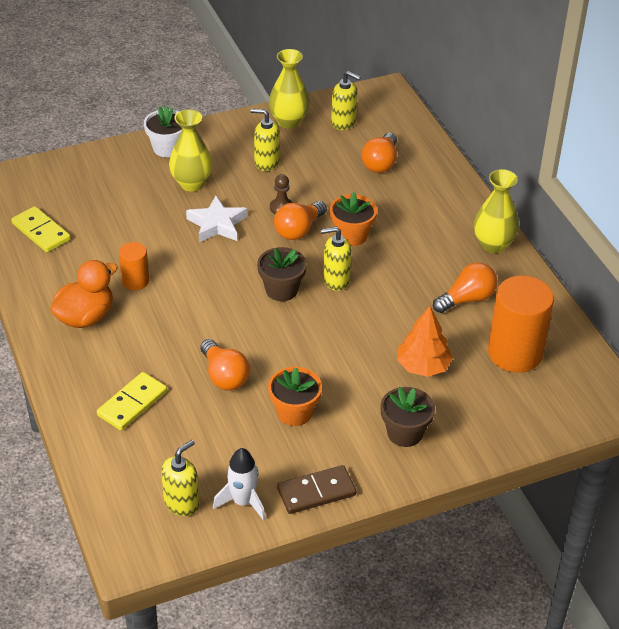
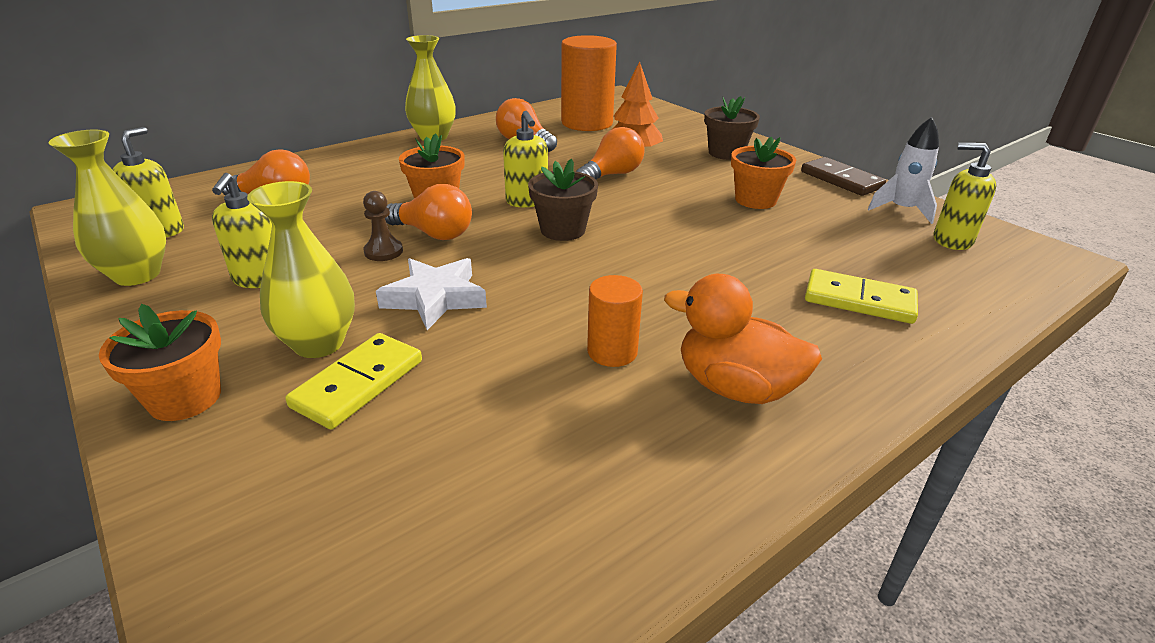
camera: 105 degrees left, 10 degrees down
(41, 232) = (520, 534): yellow domino -> yellow domino (358, 384)
(167, 148) = (185, 398): white flower pot -> orange flower pot
(224, 376) = (744, 245): orange light bulb -> orange light bulb (612, 175)

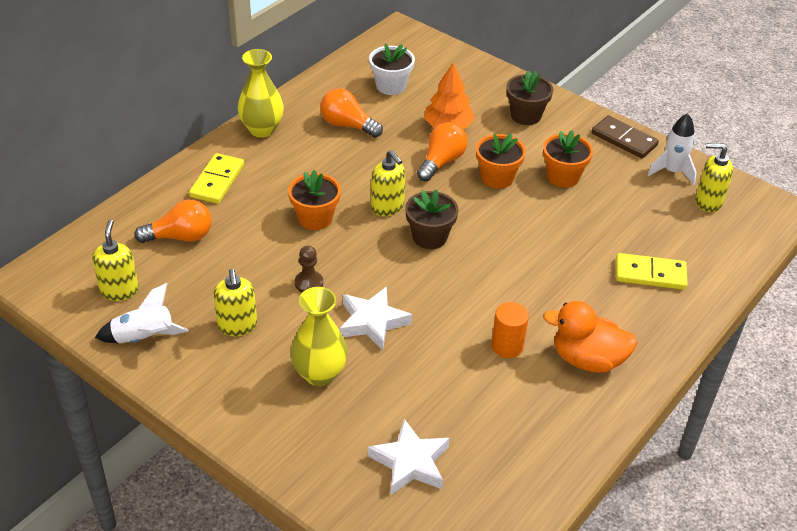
camera: 15 degrees left, 10 degrees up
(137, 275) = (144, 338): yellow vase -> white rocket
(185, 398) = (267, 429): orange flower pot -> orange flower pot (497, 178)
(358, 384) = (365, 399): yellow domino -> yellow domino (217, 181)
(364, 488) = (410, 462): none -> white star
(433, 233) = (335, 257): orange light bulb -> none
(587, 123) = (391, 86): orange cylinder -> white flower pot

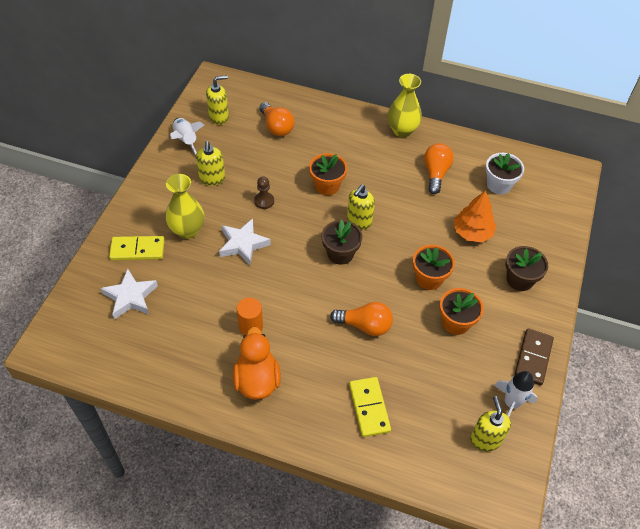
camera: 70 degrees right, 10 degrees up
(217, 181) = (337, 126): yellow domino -> yellow domino (137, 250)
(237, 326) = (212, 179): yellow soap dispenser -> yellow soap dispenser turned 60 degrees counterclockwise
(441, 162) = (427, 239): orange light bulb -> orange light bulb (365, 325)

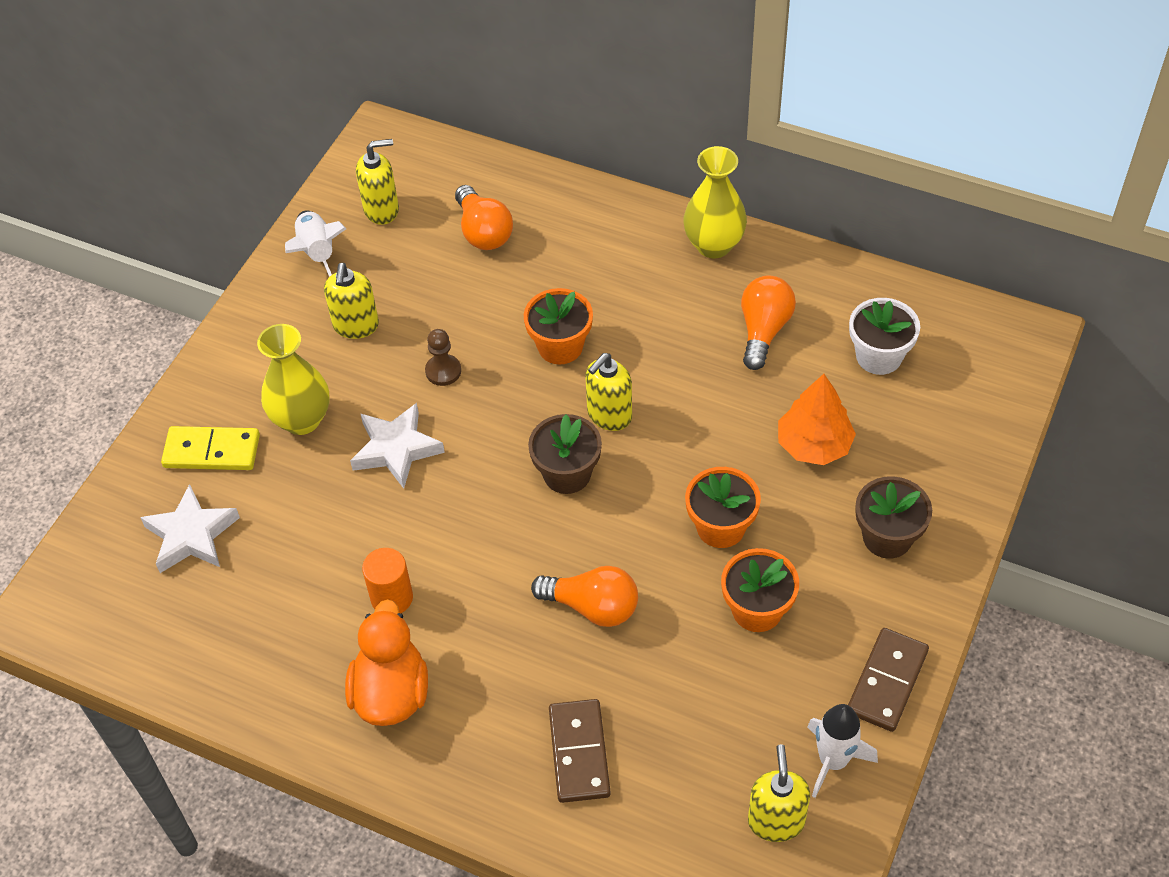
camera: 10 degrees right, 0 degrees up
(369, 408) = (579, 752): yellow domino -> brown domino

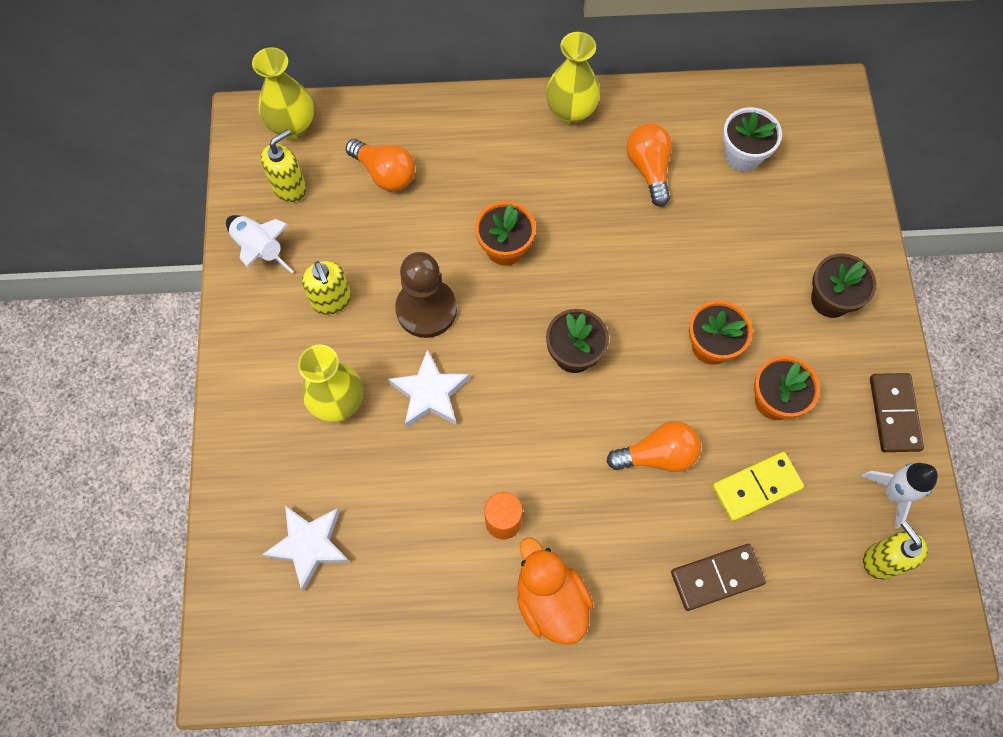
camera: 30 degrees left, 15 degrees up
(212, 451) = (280, 464): yellow domino -> yellow domino (756, 487)
(420, 156) = (292, 126): none -> yellow vase
(443, 371) = (426, 309): brown pawn -> brown pawn, size x1.96
(579, 752) = (717, 578): brown domino -> brown domino turned 75 degrees counterclockwise
(609, 415) = (576, 290): yellow soap dispenser -> none
(814, 445) = (738, 248): orange tree -> none

